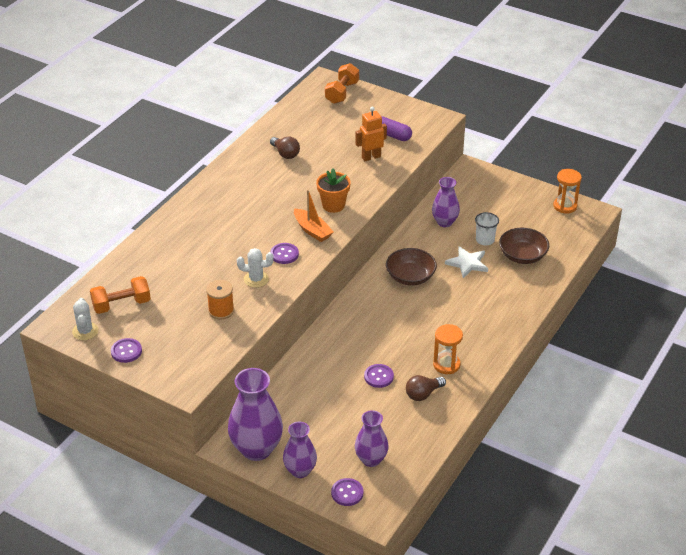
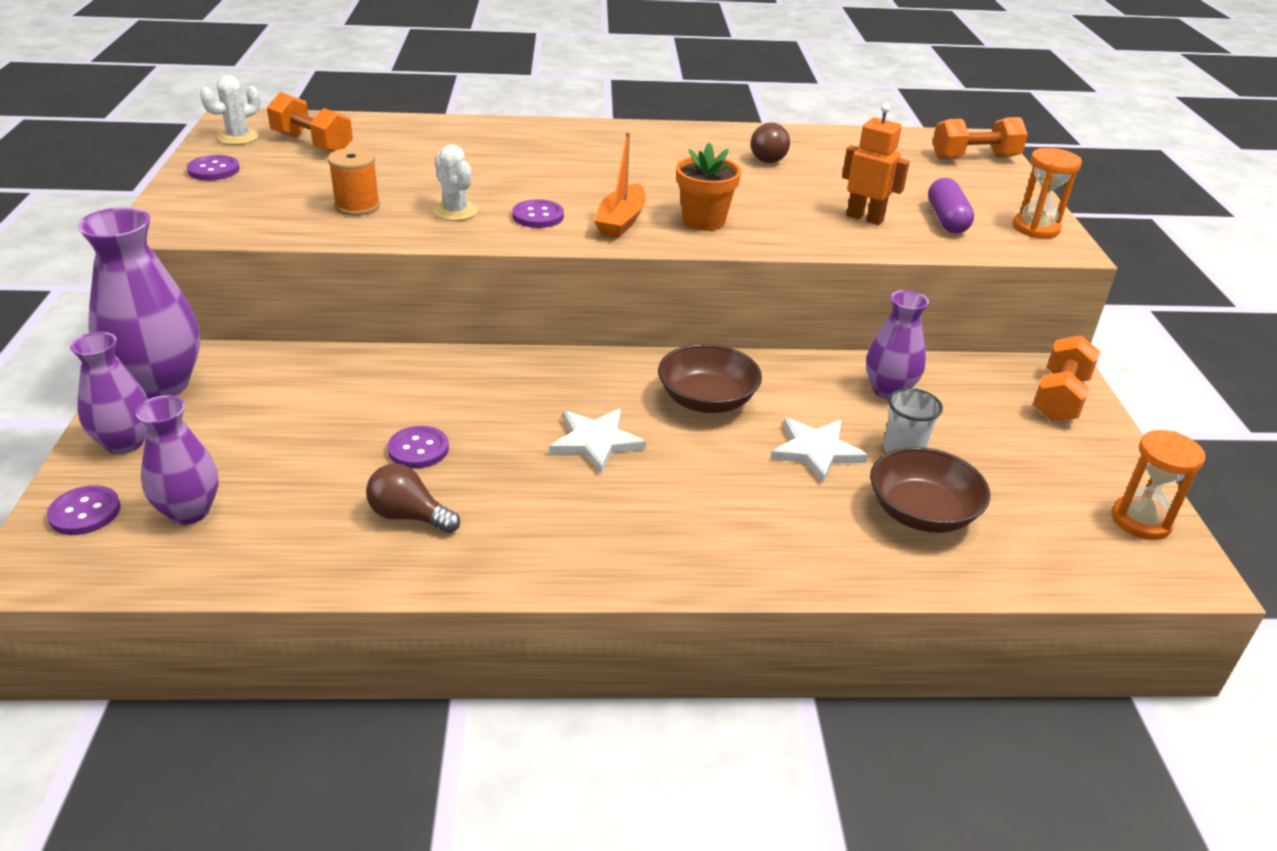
camera: 55 degrees right, 5 degrees down
(414, 322) = (596, 442): none -> white star
(446, 365) = (513, 518): orange hourglass -> orange hourglass (1035, 228)
(485, 180) = (1059, 398): none -> orange dumbbell

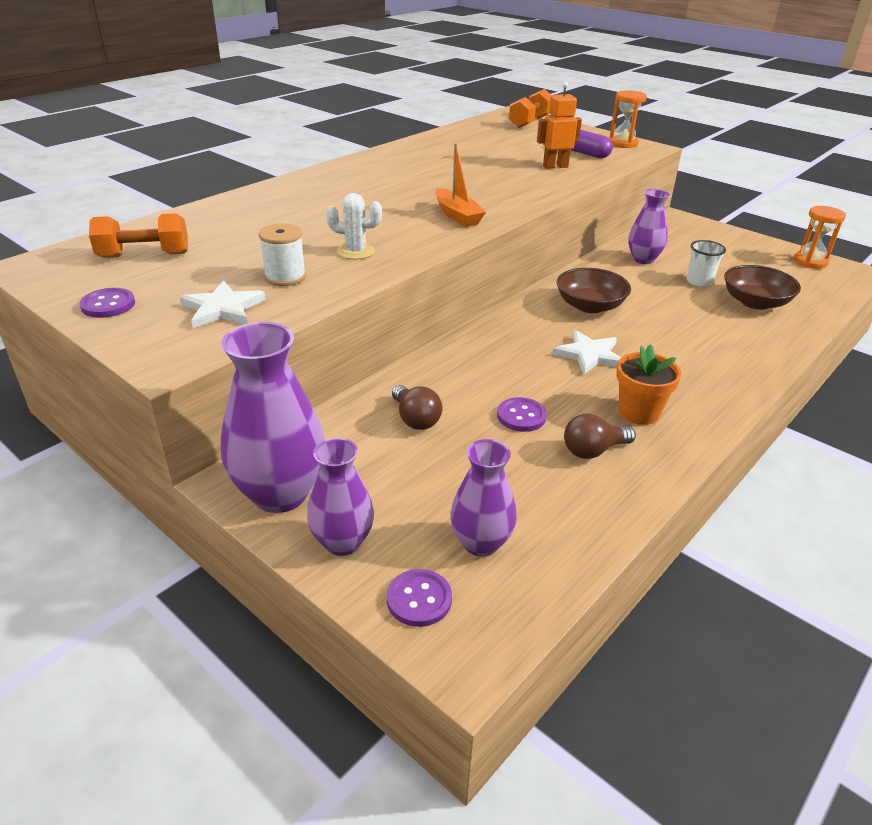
camera: 45 degrees left, 0 degrees up
(238, 137) = (67, 276): white cactus -> none
(357, 206) = (285, 277): orange spool -> white spool
(538, 216) = (408, 232): purple button -> none
(704, 221) = (494, 198): orange flower pot -> orange flower pot (639, 412)
(770, 157) = (446, 155): brown light bulb -> brown light bulb (415, 419)
(816, 451) = (674, 301): white star -> white star (223, 308)
(1059, 398) = (699, 229): orange dumbbell -> none

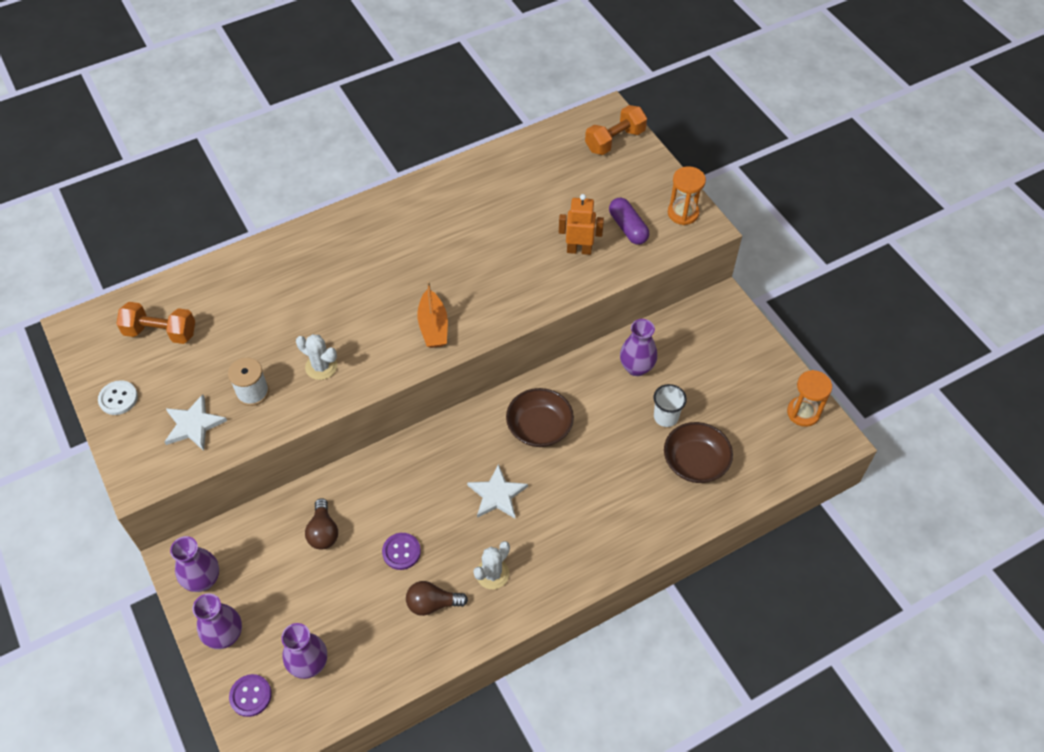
camera: 20 degrees right, 20 degrees up
(108, 305) = (118, 398): purple button -> white button
(280, 493) = (203, 580): purple vase -> purple vase, size x0.61
(639, 412) = (492, 574): orange flower pot -> white cactus

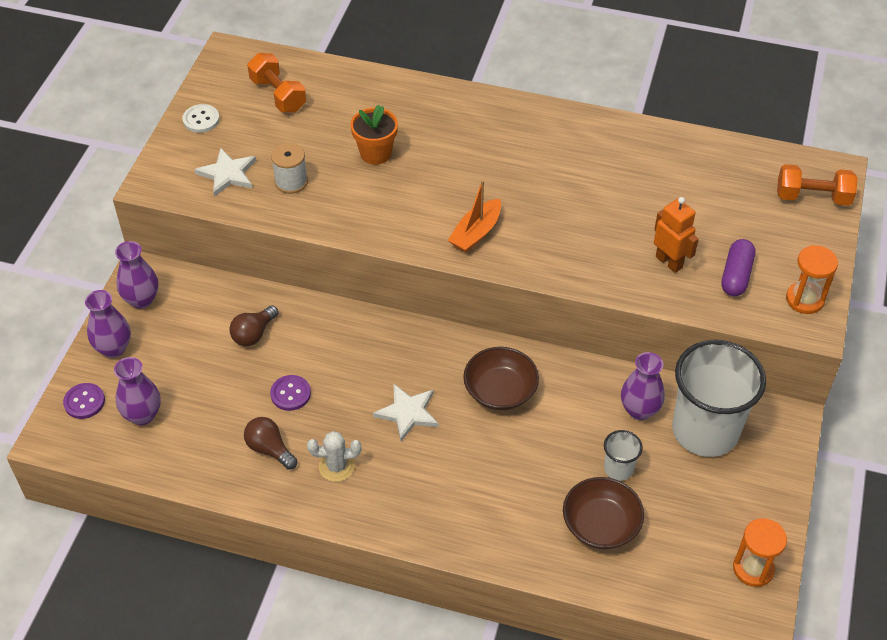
camera: 45 degrees right, 5 degrees down
(293, 322) = (375, 153): none -> orange flower pot
(321, 367) = (358, 200): white cactus -> none
(687, 348) = (705, 430): none -> white cup

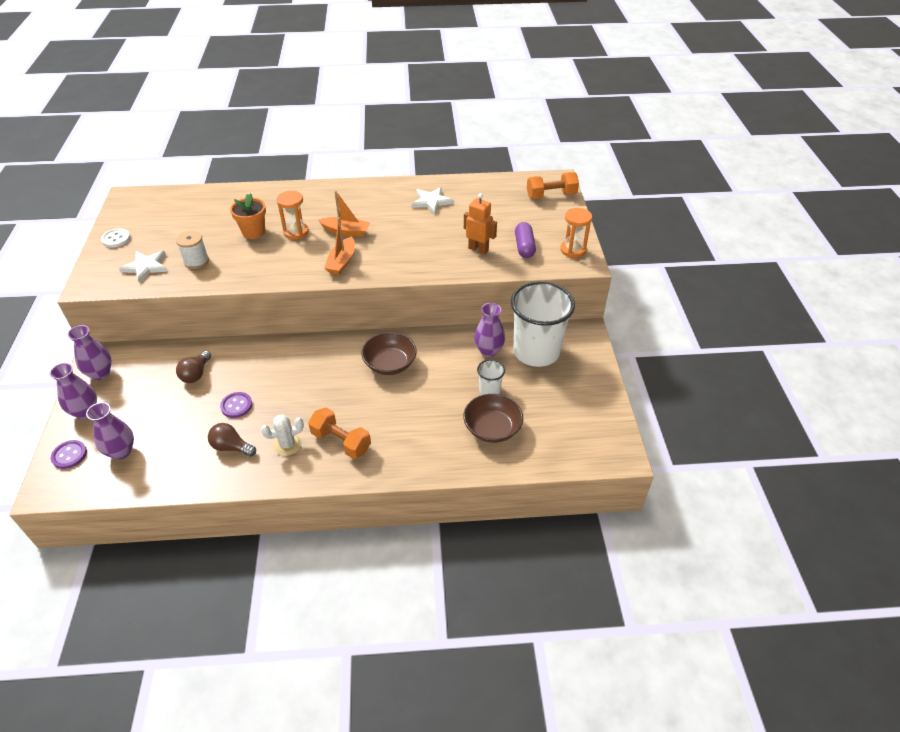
camera: 20 degrees left, 5 degrees down
(278, 95) = (171, 213): orange dumbbell -> orange dumbbell (341, 441)
(407, 413) = (329, 395): white star -> white star (431, 202)
(497, 184) = (346, 231): none -> orange boat
(753, 568) = (604, 426): orange hourglass -> orange hourglass (296, 232)

